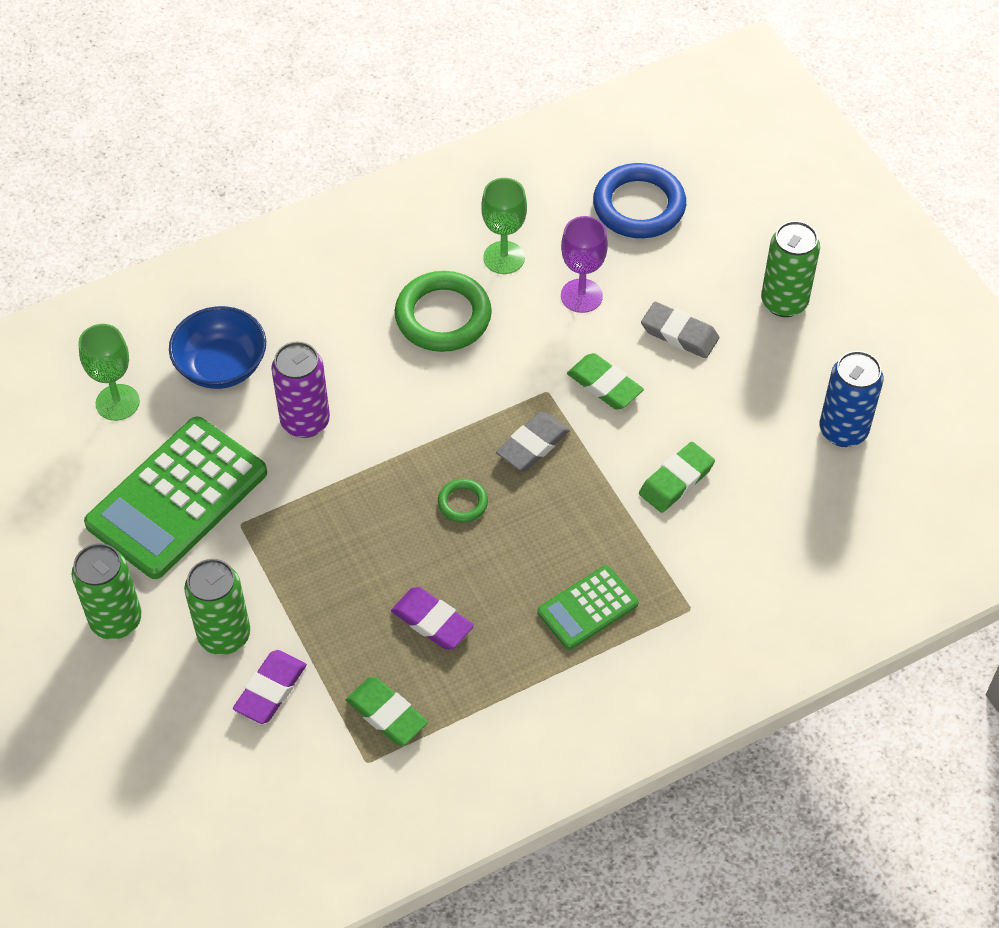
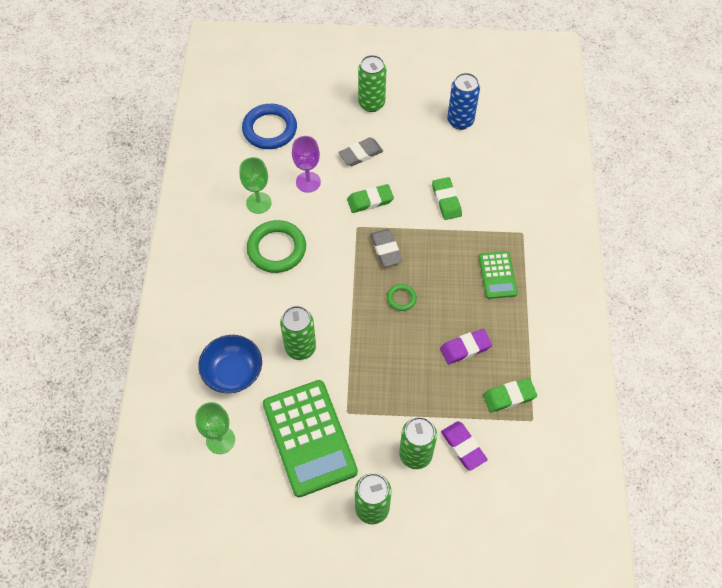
camera: 60 degrees left, 5 degrees up
(305, 421) = (300, 348): purple can -> green can

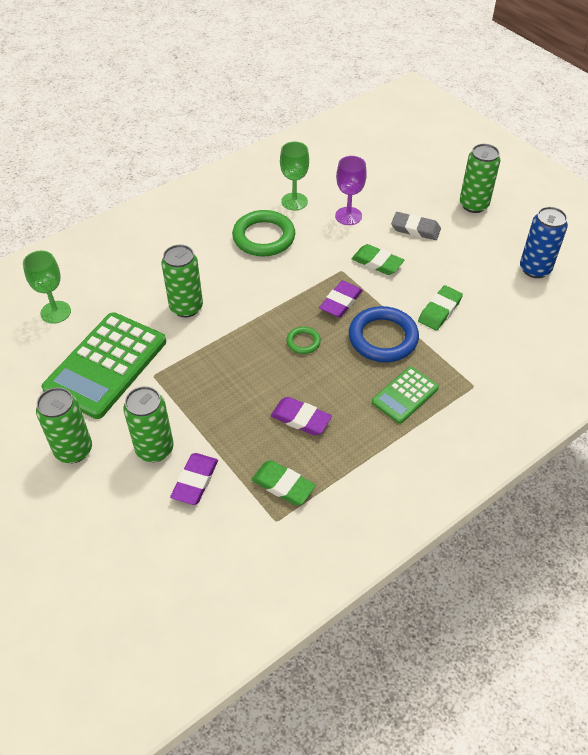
camera: 50 degrees right, 10 degrees down
(233, 372) = (123, 282): blue bowl -> none
(270, 129) = (370, 166): blue ring -> blue ring (383, 338)
(386, 249) = (341, 302): grey eraser -> purple eraser

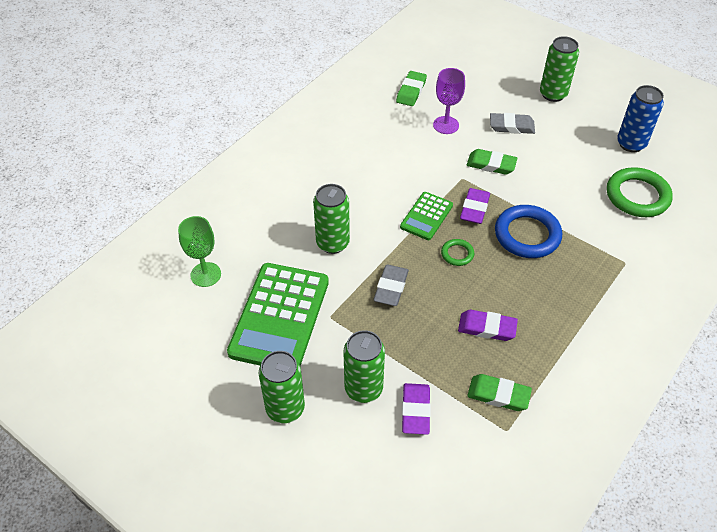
camera: 15 degrees left, 0 degrees up
(223, 360) = (391, 287): none -> grey eraser
(264, 237) = (376, 160): green ring -> green ring (637, 196)
(294, 201) = (390, 120): green goblet -> none
(405, 395) = (570, 284): green calculator -> green calculator (426, 216)
(439, 310) = (566, 199): green eraser -> green eraser (411, 91)

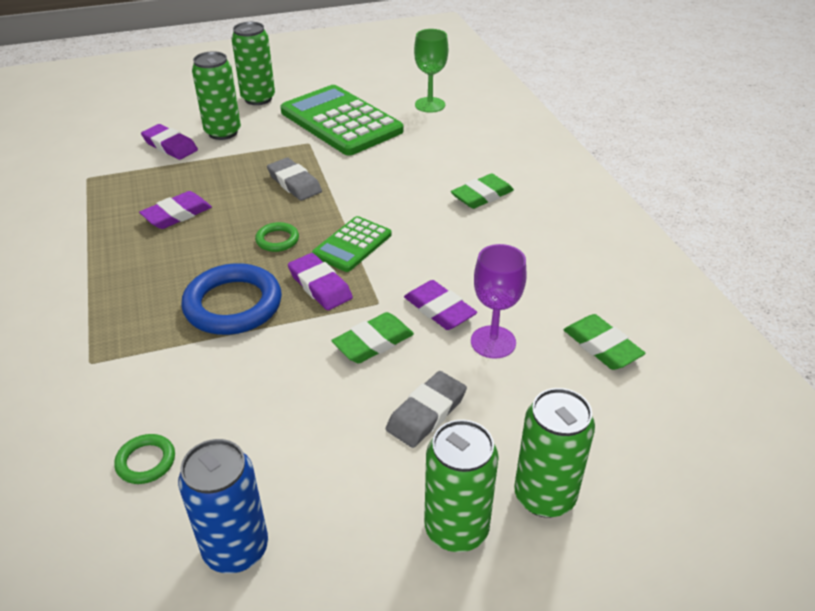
camera: 125 degrees right, 10 degrees down
(332, 243) = (388, 173): green can -> green can (544, 496)
(426, 216) = (352, 245): green calculator -> green calculator turned 120 degrees counterclockwise
(443, 153) = (439, 309): none -> purple eraser
(498, 395) = (116, 188): green eraser -> green eraser (482, 195)
(637, 196) = (146, 461): green ring -> green ring, size x0.49

